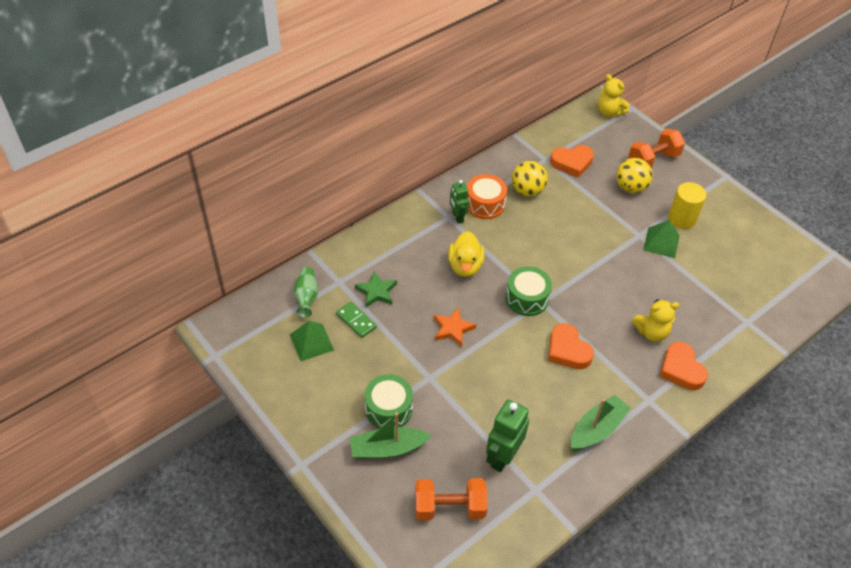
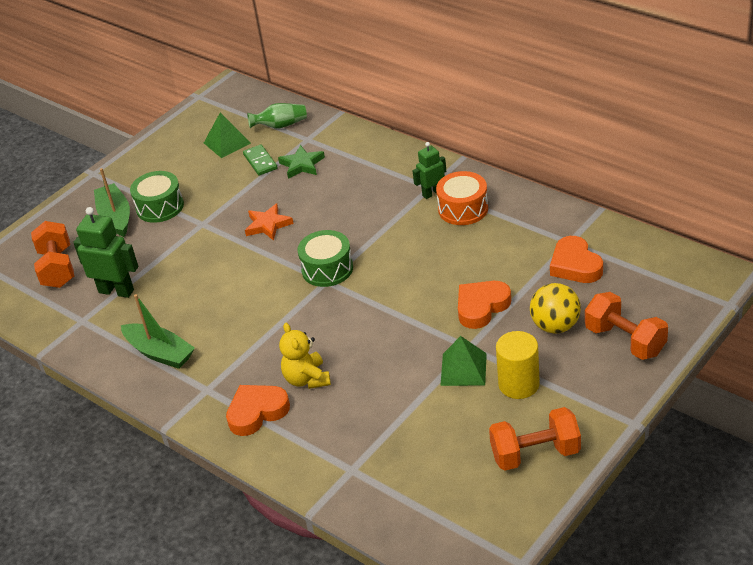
camera: 85 degrees right, 10 degrees down
(356, 321) = (260, 162): green domino -> green domino turned 60 degrees counterclockwise
(465, 266) = (359, 215): yellow duck -> none
(527, 191) = (502, 237): yellow ball -> none
(568, 350) = (261, 313): orange heart -> orange heart (481, 307)
(609, 112) = (704, 283): yellow teddy bear -> none
(746, 226) = (535, 454): none -> orange dumbbell

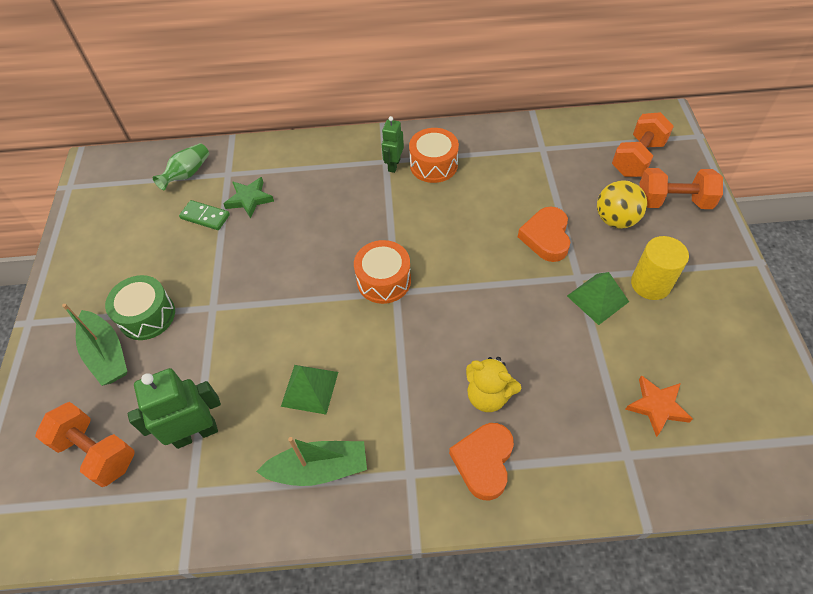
camera: 45 degrees left, 15 degrees up
(115, 217) = (107, 354): green boat -> green boat turned 150 degrees counterclockwise
(227, 143) = (150, 216): green pyramid -> green pyramid (310, 388)
(268, 225) = (281, 271): orange star -> orange star (657, 406)
(327, 269) = (384, 280): green drum -> orange drum
(535, 454) = (733, 334): orange dumbbell -> orange dumbbell (637, 158)
(575, 265) = (569, 164): orange heart -> none

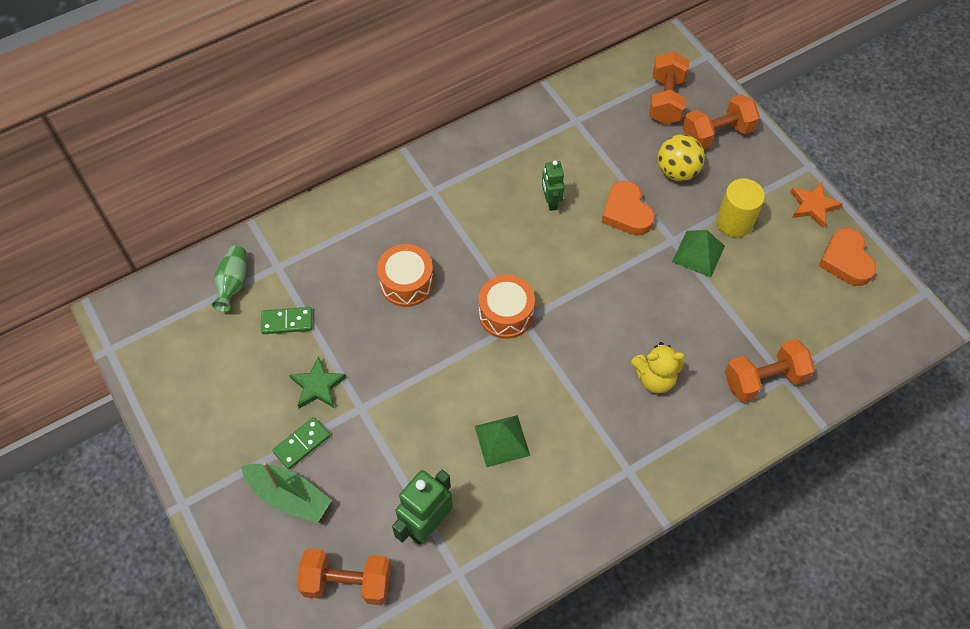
camera: 30 degrees left, 5 degrees up
(147, 316) = (301, 444): green drum -> green domino
(249, 199) = (320, 285): green star -> green star (318, 386)
(319, 468) = (553, 502): green boat -> none
(394, 165) = (443, 192): green robot -> green robot (550, 201)
(433, 165) = (482, 177): orange drum -> orange drum (406, 283)
(483, 462) = (680, 433): orange heart -> orange heart (845, 260)
(603, 447) = (764, 379): none -> orange dumbbell
(657, 406) = (788, 328): orange star -> orange star (813, 206)

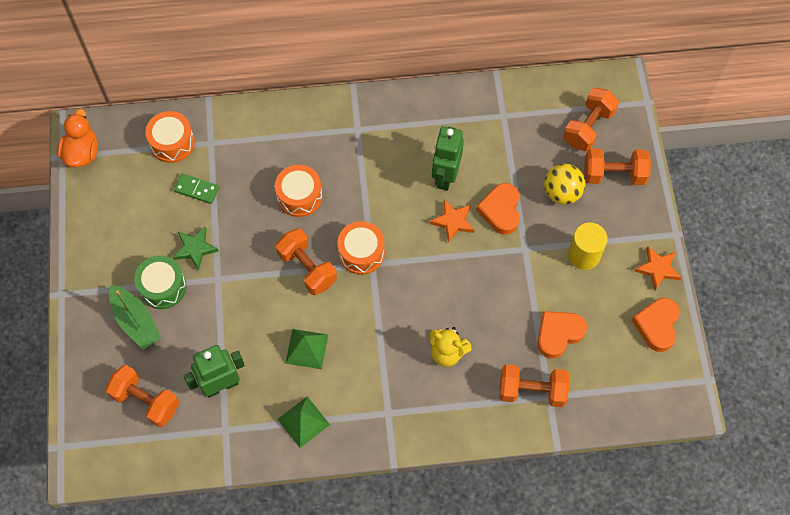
camera: 25 degrees right, 5 degrees up
(131, 335) = (82, 153): none -> orange duck
(233, 284) = (172, 143): green vase -> orange drum
(301, 444) = (163, 287): green domino -> green drum
(456, 354) = (307, 268): none -> orange dumbbell
(550, 201) = (445, 176): green robot -> green robot, size x1.63
(584, 243) = (453, 221): none -> orange star
(698, 254) = (539, 269): green pyramid -> green pyramid (303, 422)
(756, 310) = (558, 334): none -> orange heart

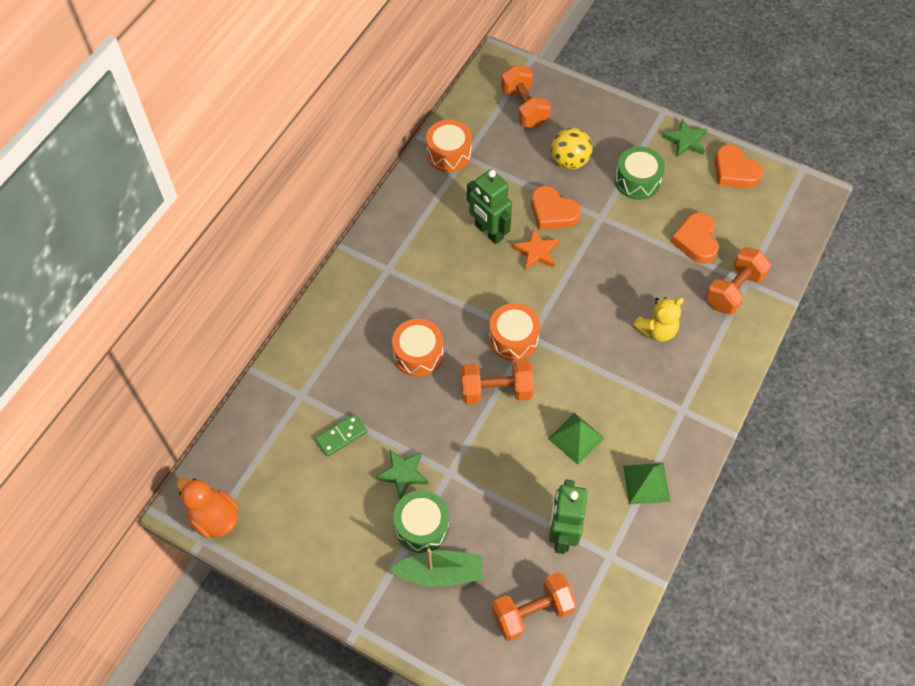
camera: 55 degrees left, 5 degrees down
(172, 143) = (273, 428): orange drum -> orange drum (449, 154)
(584, 255) = (637, 181): yellow cylinder -> green drum
(614, 174) = (580, 117): orange dumbbell -> none
(657, 269) = (685, 141): orange star -> green star

